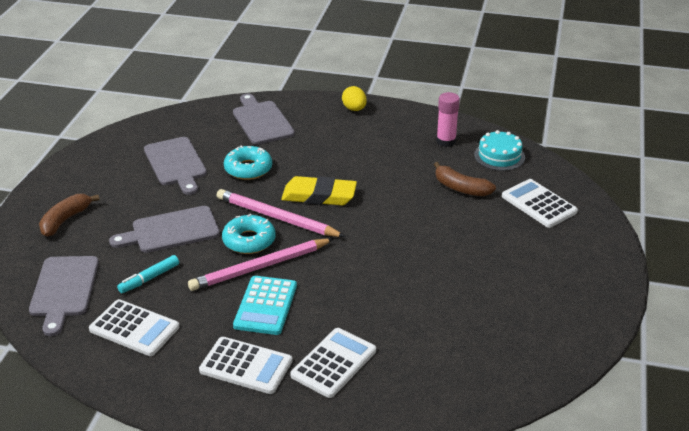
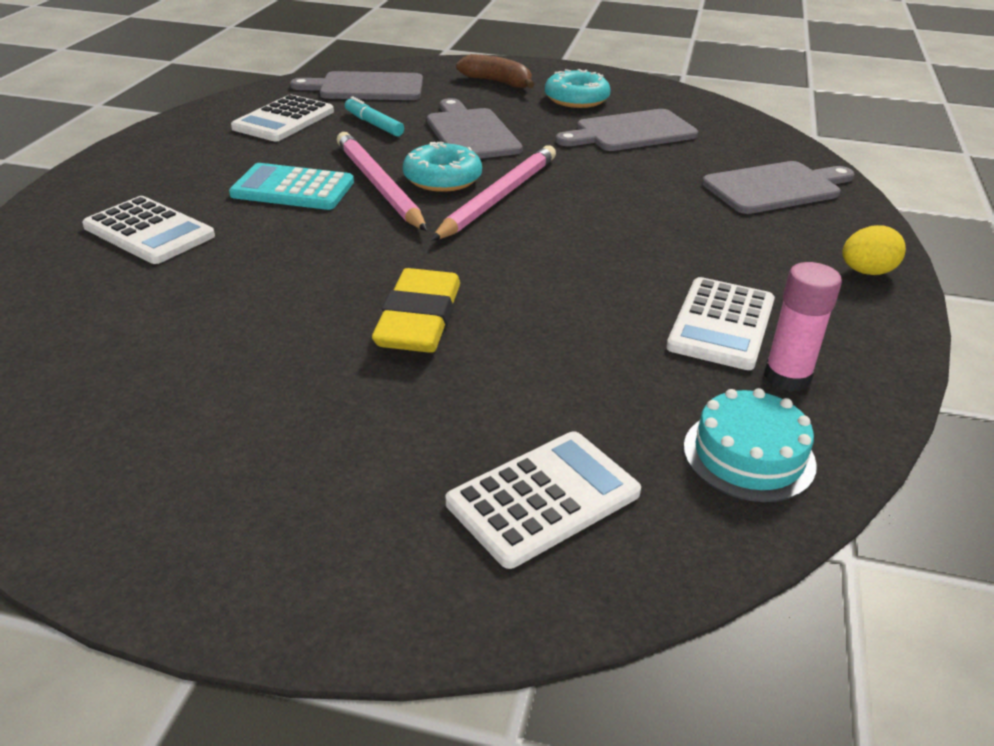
camera: 90 degrees right, 0 degrees up
(246, 366) = (181, 177): white calculator -> white calculator (721, 324)
(248, 169) = (628, 178): turquoise donut -> turquoise donut (576, 99)
(319, 196) = (559, 230): yellow eraser -> yellow eraser (419, 319)
(461, 188) = (599, 382): brown banana -> none

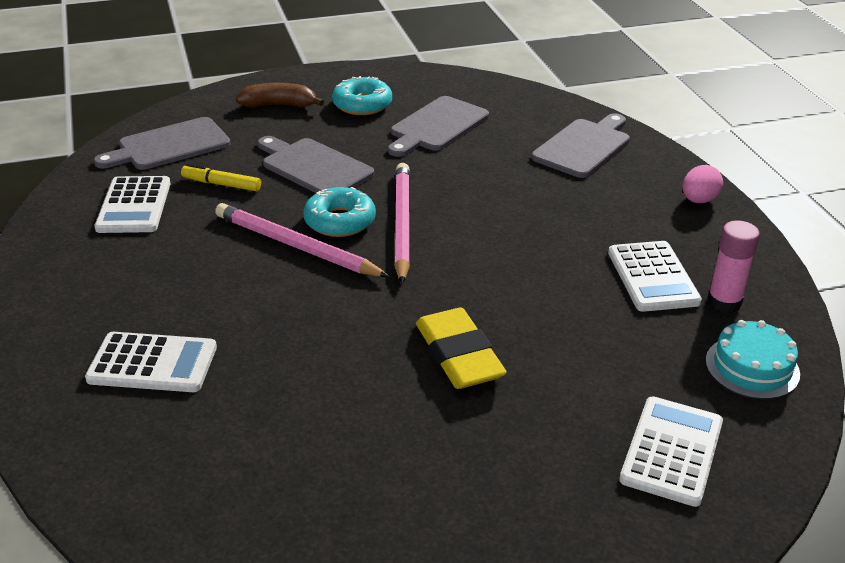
camera: 30 degrees left, 0 degrees up
(293, 189) = (228, 275): turquoise calculator -> none
(373, 124) = (221, 184): turquoise marker -> yellow marker
(866, 272) = (698, 200): yellow egg -> pink egg

